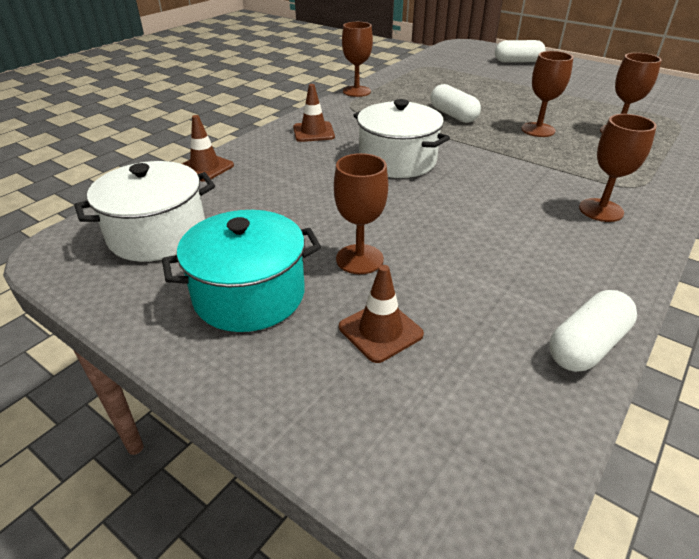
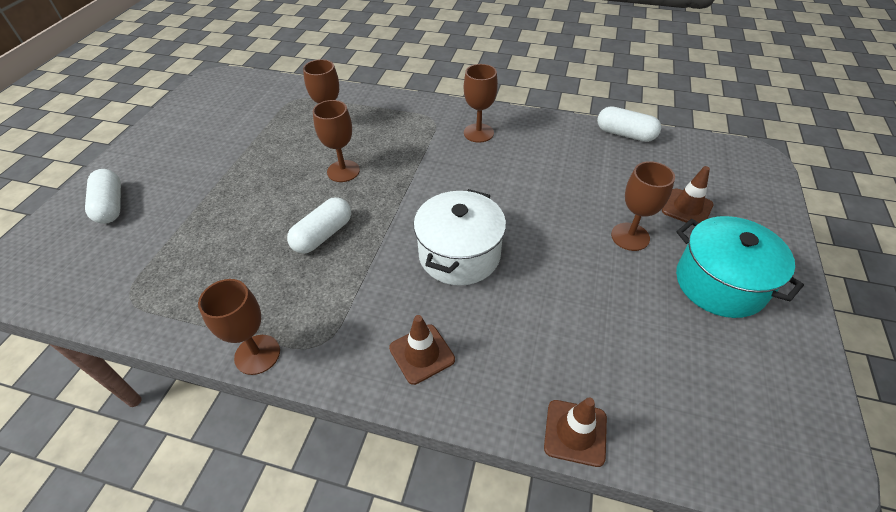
camera: 110 degrees left, 10 degrees up
(158, 234) = (717, 395): white pot -> none

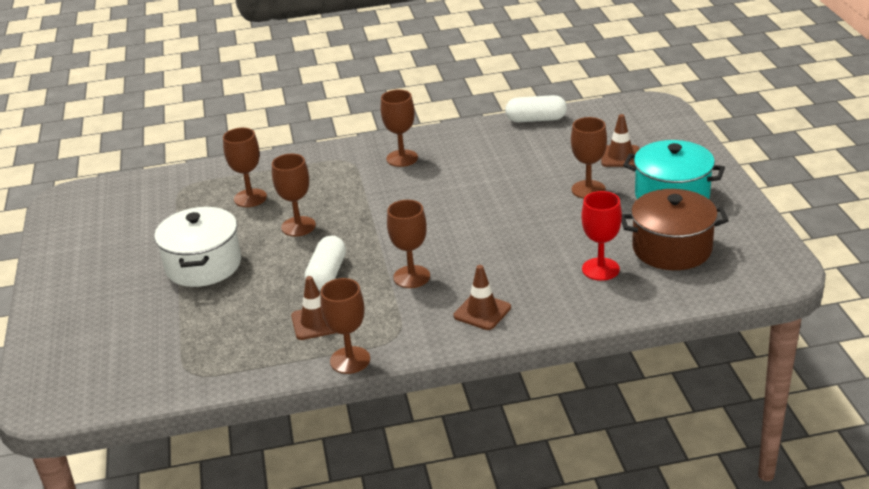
camera: 25 degrees left, 15 degrees down
(111, 206) = (85, 327): white capsule -> none
(390, 272) = (411, 277): none -> brown goblet
(459, 254) = (460, 246): white pot -> white pot (203, 265)
(575, 432) = (624, 309): brown traffic cone -> brown traffic cone (316, 322)
(582, 354) = (600, 269): none -> red goblet
(682, 362) = (672, 249): none -> brown pot

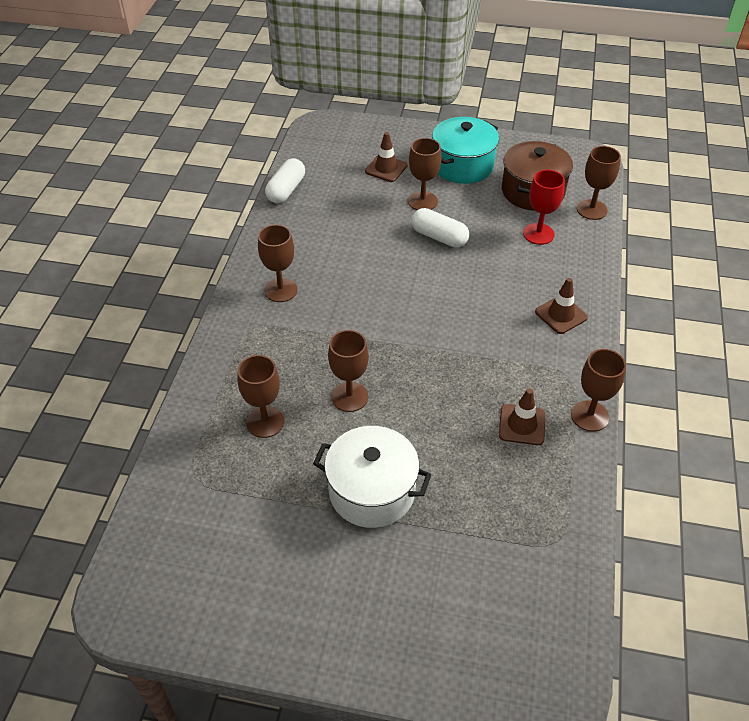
camera: 70 degrees left, 15 degrees up
(327, 274) = (448, 397): white capsule -> white capsule (439, 237)
(411, 277) = (486, 341): brown goblet -> brown goblet (591, 210)

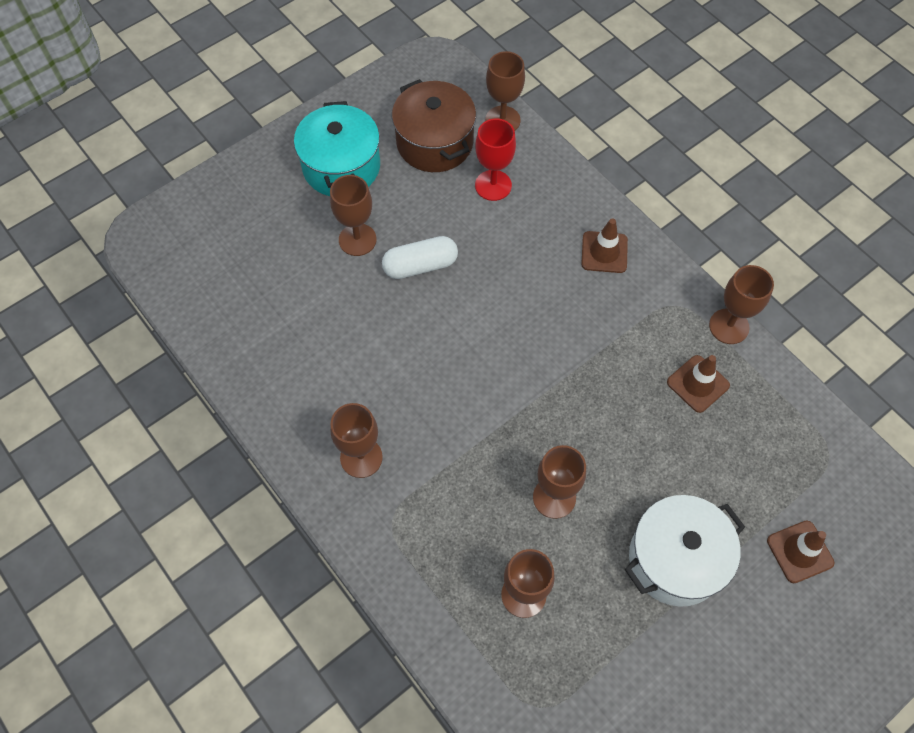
camera: 50 degrees left, 15 degrees up
(286, 190) = (215, 346): white capsule -> none
(386, 168) = (277, 233): brown traffic cone -> brown traffic cone (800, 551)

